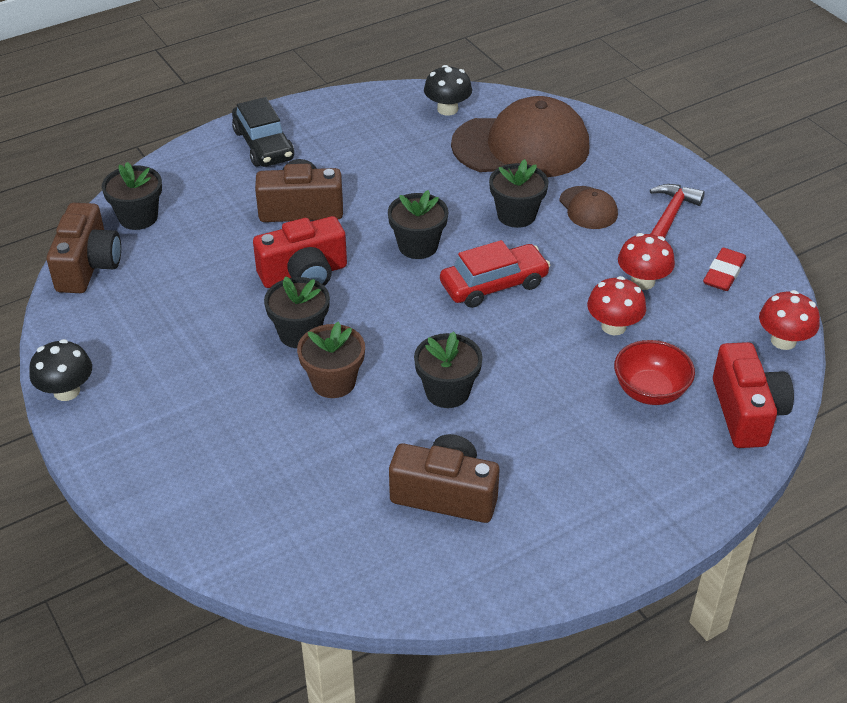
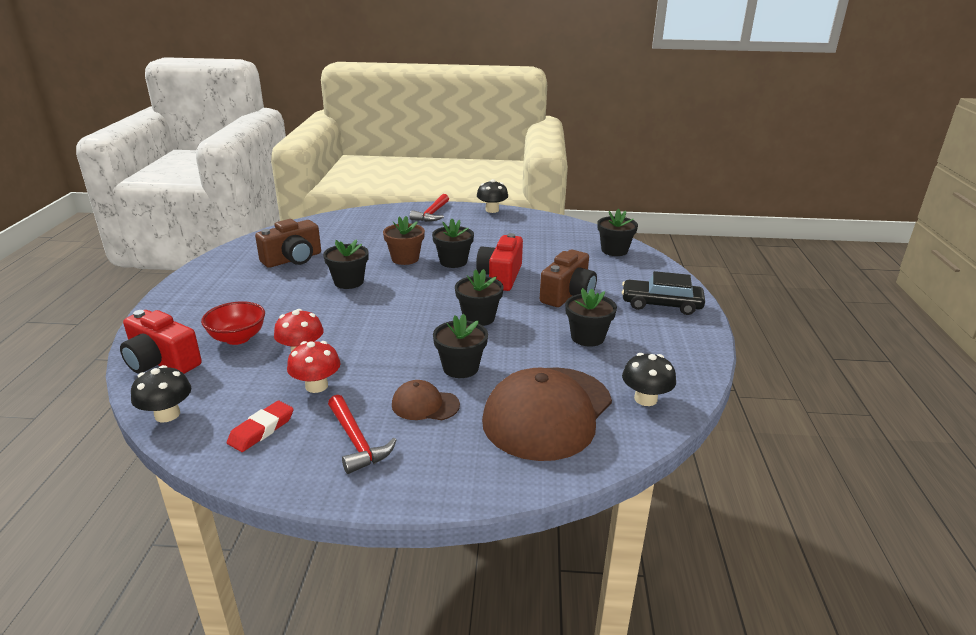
camera: 125 degrees right, 15 degrees down
(88, 266) = (582, 231): brown camera -> none
(139, 451) = (432, 214): none -> red hammer
(381, 166) = (587, 337): none -> black flower pot
(494, 284) = (404, 328): red car -> none
(723, 273) = (261, 430): red eraser -> red eraser turned 60 degrees clockwise
(783, 340) = (167, 414): red mushroom -> black mushroom

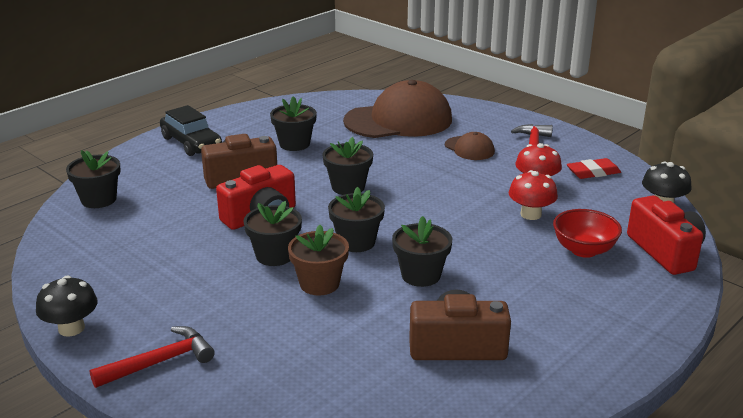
camera: 140 degrees left, 0 degrees up
(460, 368) = (417, 159): black flower pot -> black flower pot (356, 242)
(645, 399) = (331, 106): black mushroom -> none

